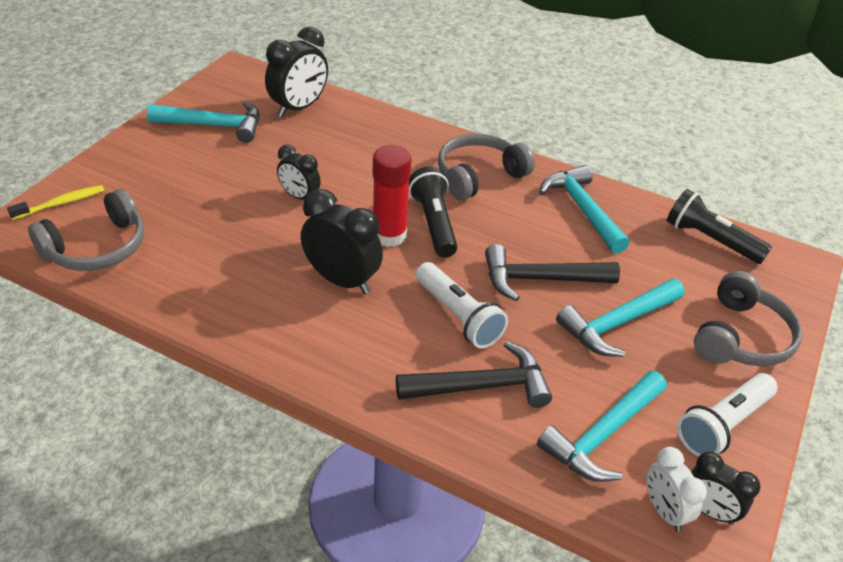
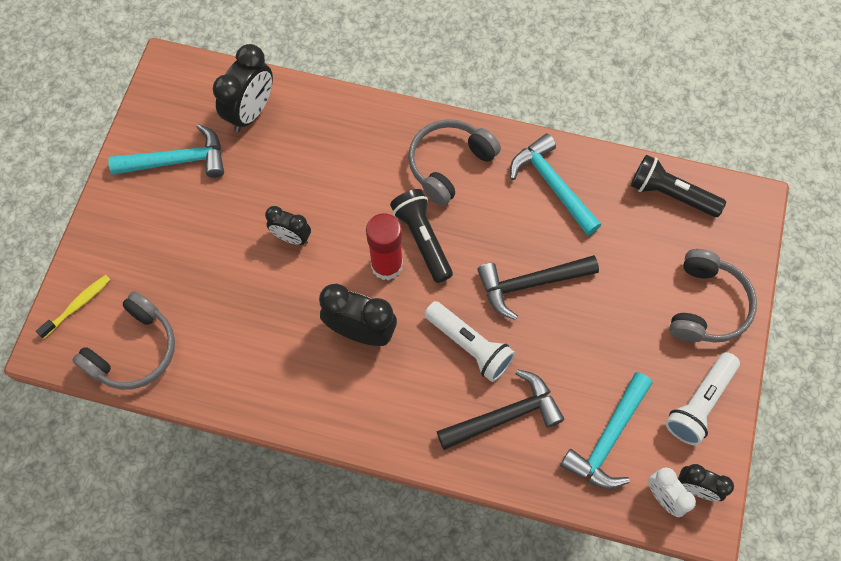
camera: 10 degrees left, 25 degrees up
(617, 323) = (603, 317): turquoise hammer -> none

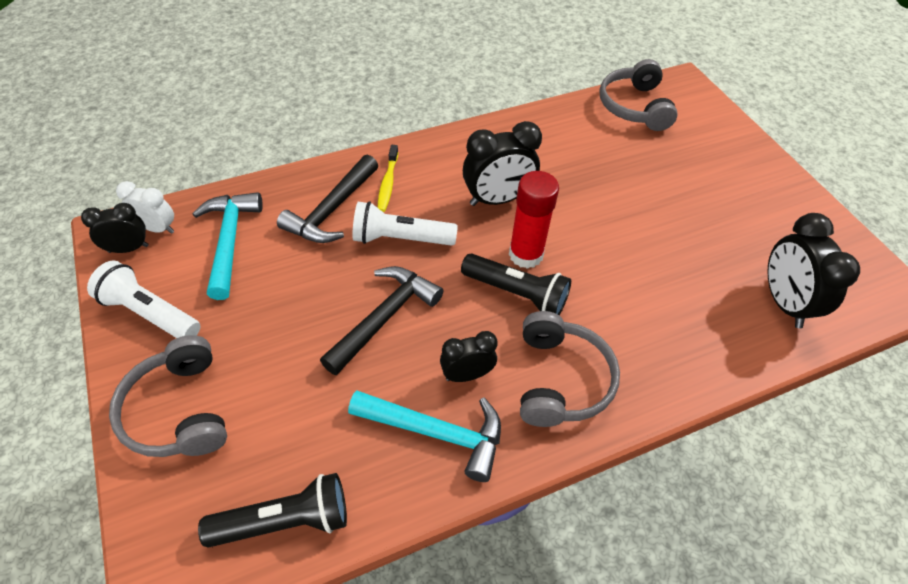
camera: 140 degrees right, 15 degrees down
(78, 305) = (701, 108): yellow toothbrush -> yellow toothbrush (388, 183)
(177, 161) = (777, 226): turquoise hammer -> none
(291, 237) = (622, 228): black clock -> black clock (467, 374)
(699, 403) = (150, 313): white flashlight -> white flashlight turned 60 degrees counterclockwise

